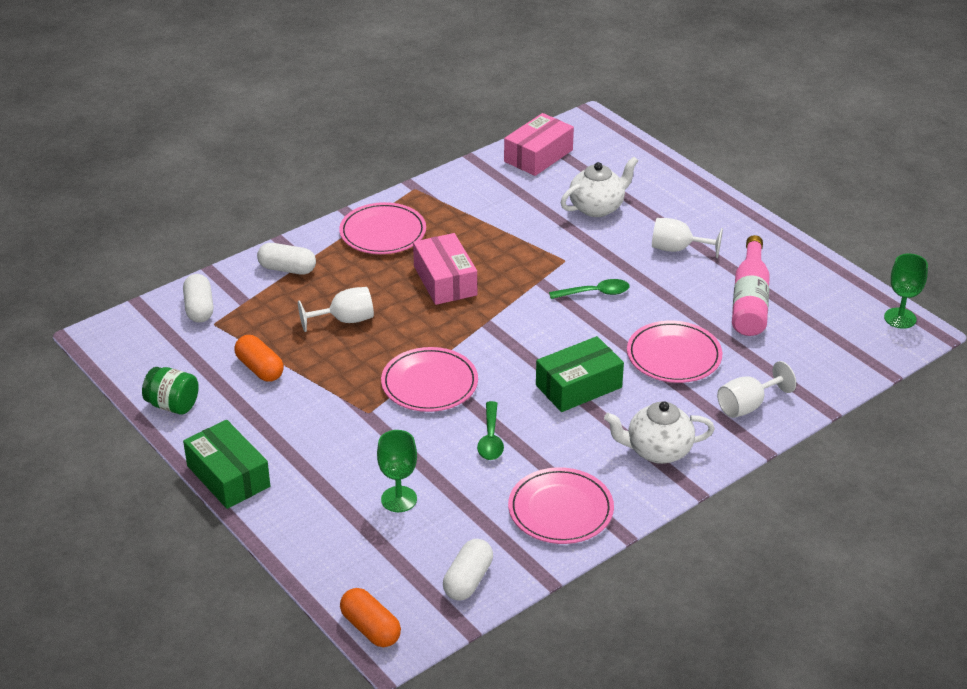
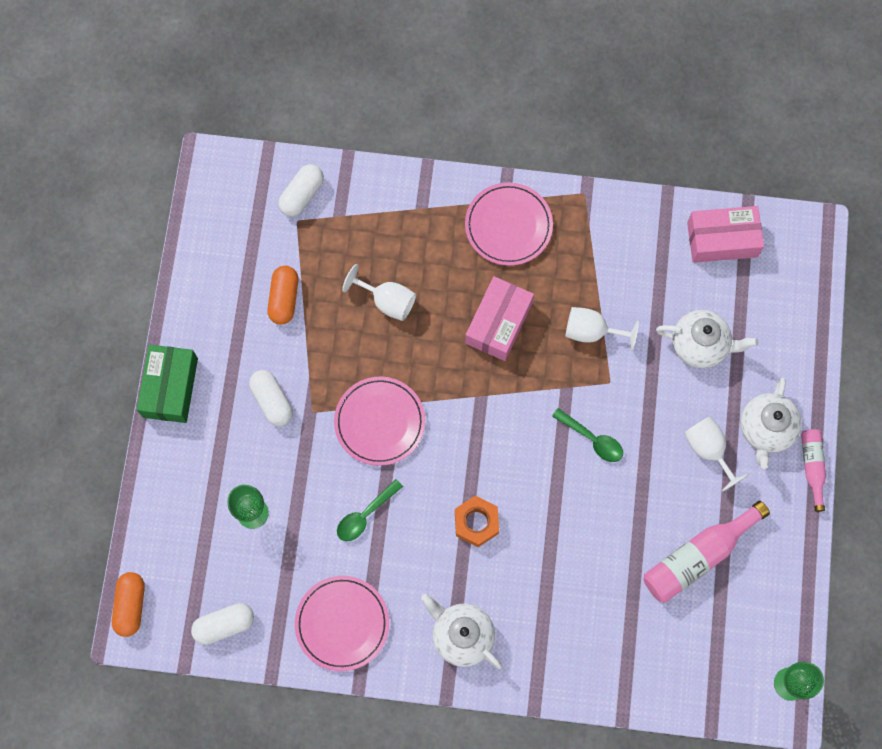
camera: 45 degrees right, 35 degrees up
(173, 405) = (197, 283): green jar -> none
(287, 269) = (401, 206): white capsule -> white capsule (272, 401)
(578, 386) = (476, 523): green box -> orange nut
(674, 356) = (576, 558): pink plate -> none
(697, 218) = (765, 429): none -> white teapot
(747, 406) = (571, 656): white goblet -> white goblet (591, 331)
(751, 215) = (812, 467): none -> pink bottle

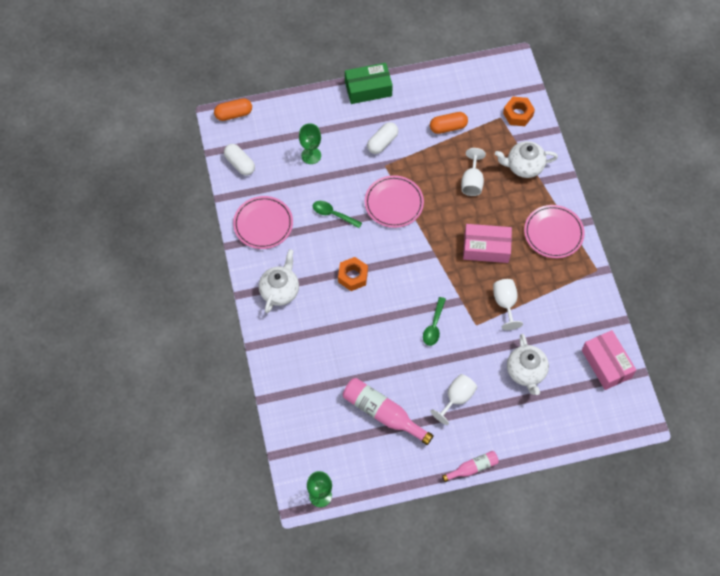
camera: 70 degrees right, 10 degrees down
(302, 195) = (518, 114): white capsule -> orange nut
(765, 429) = (486, 430): white teapot -> white teapot (524, 166)

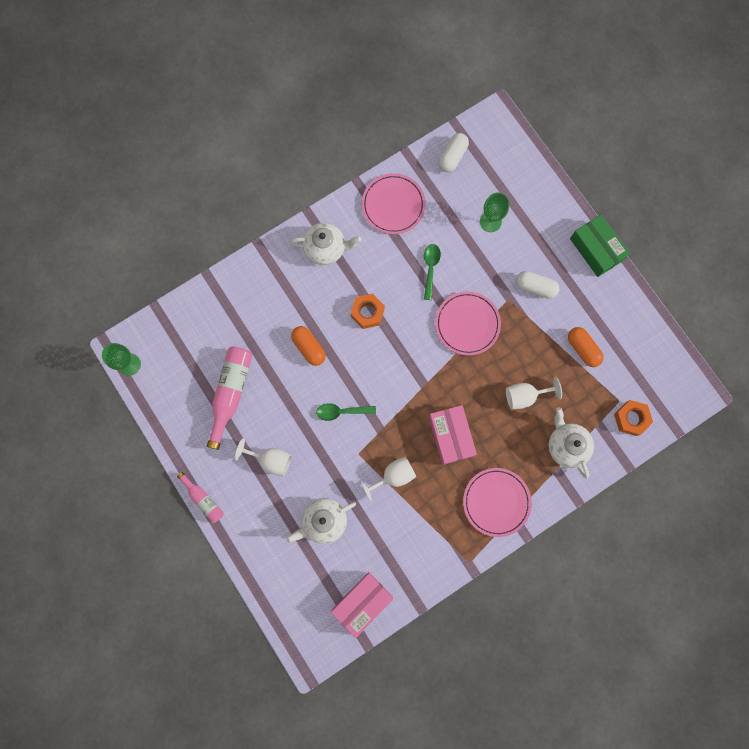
camera: 70 degrees right, 15 degrees up
(233, 114) = (508, 128): orange capsule -> orange capsule (309, 347)

